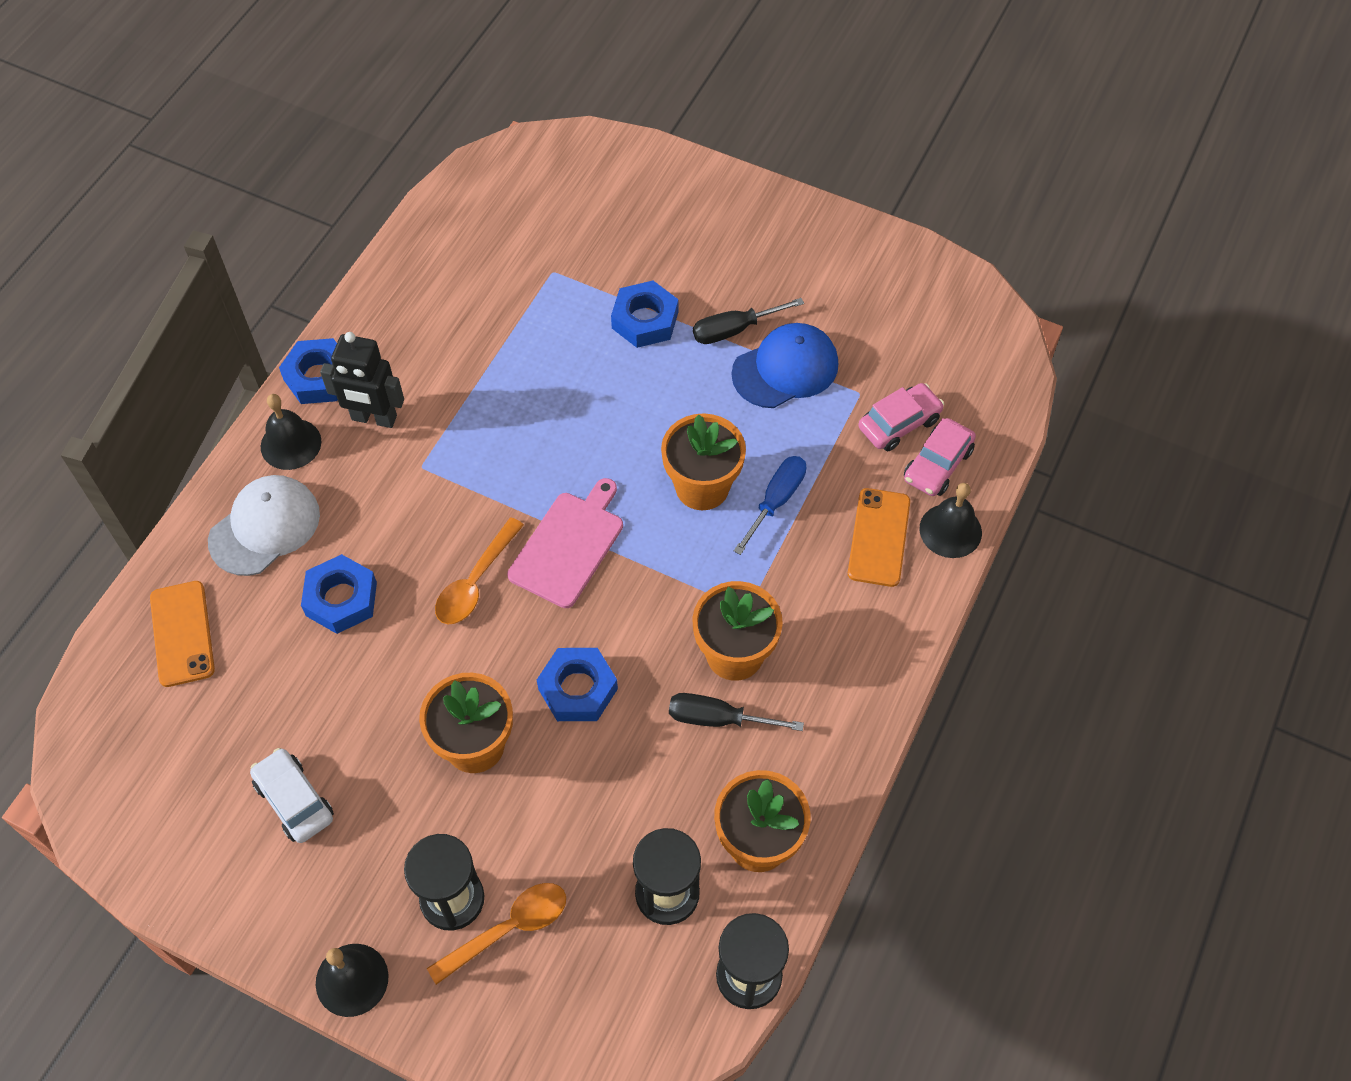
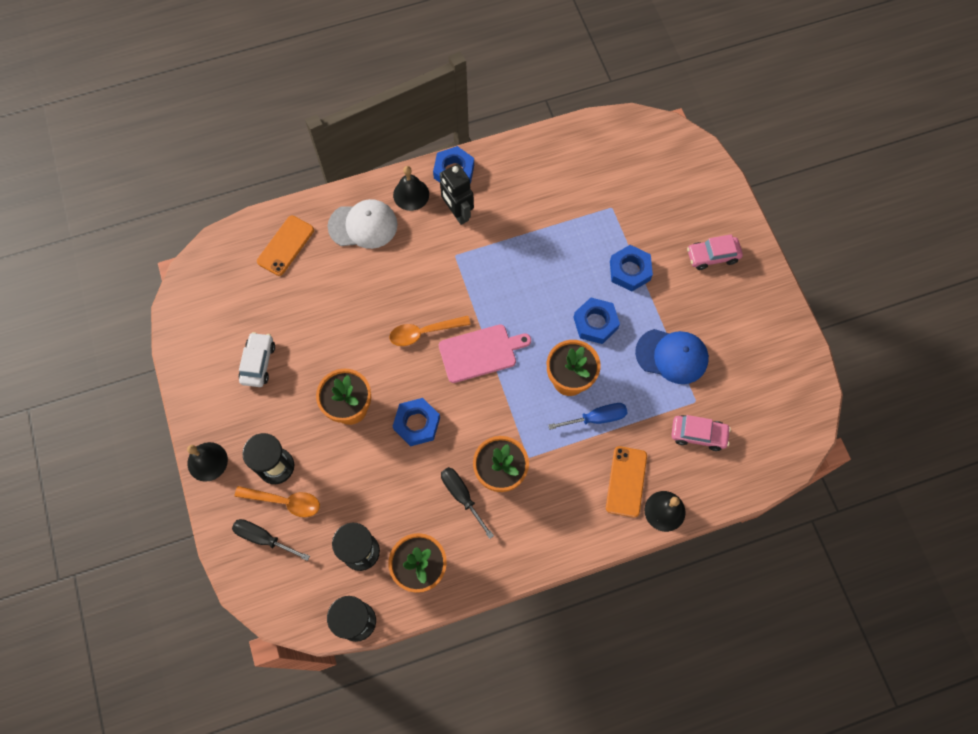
camera: 45 degrees right, 10 degrees up
(341, 599) = (361, 288): blue nut -> blue nut (595, 323)
(734, 330) = (668, 313): black screwdriver -> black screwdriver (264, 538)
(878, 537) = (626, 481): orange phone -> orange phone turned 45 degrees counterclockwise
(937, 465) = (694, 472): pink car -> pink car (712, 256)

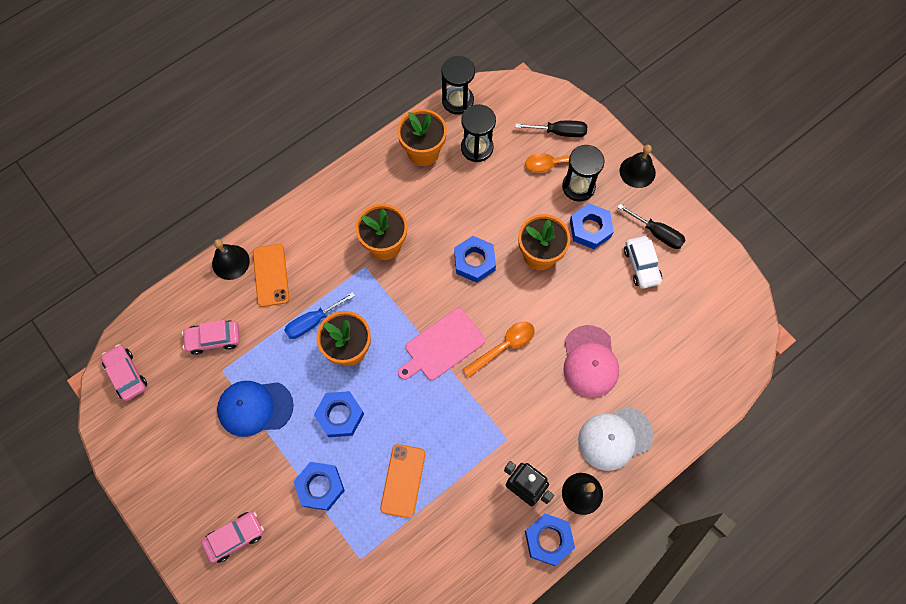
camera: 160 degrees right, 0 degrees up
(286, 246) = (679, 387): orange phone -> orange phone (403, 480)
(287, 417) = (590, 229): none -> blue nut
(352, 293) = (590, 361): none -> pink cap
(462, 496) = (411, 216): black screwdriver -> black screwdriver (657, 233)
(789, 428) = (126, 375): none -> pink car

